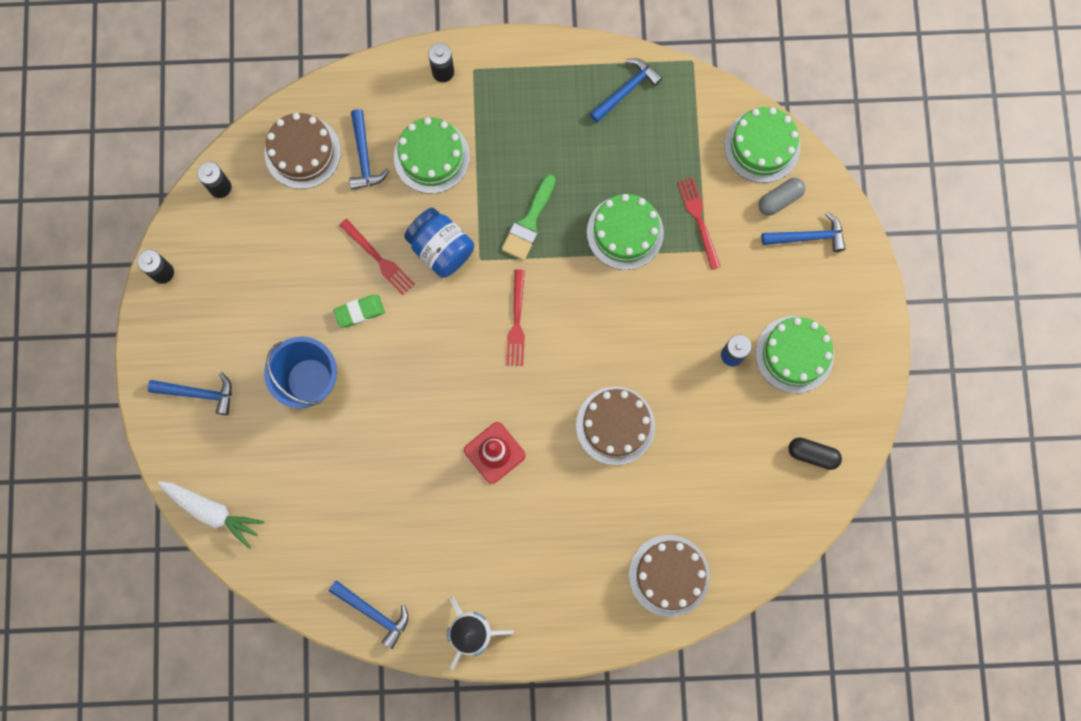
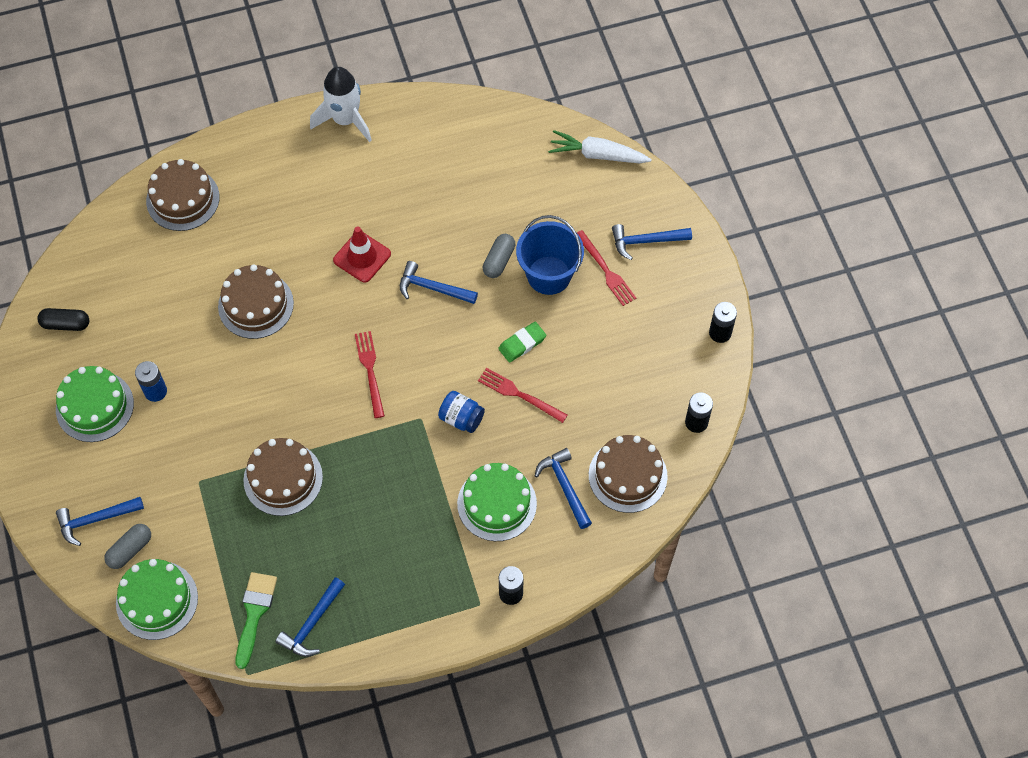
camera: 165 degrees right, 15 degrees down
(355, 411) = (499, 260): none -> grey capsule
(374, 613) = (433, 114): blue hammer -> blue hammer (432, 288)
(441, 249) = (461, 418): blue jar -> blue jar, size x0.66
(529, 222) = (381, 464): green brush -> green brush (254, 613)
(625, 232) = (283, 478): green cake -> brown cake
(699, 219) = (210, 509): red fork -> red fork (606, 270)

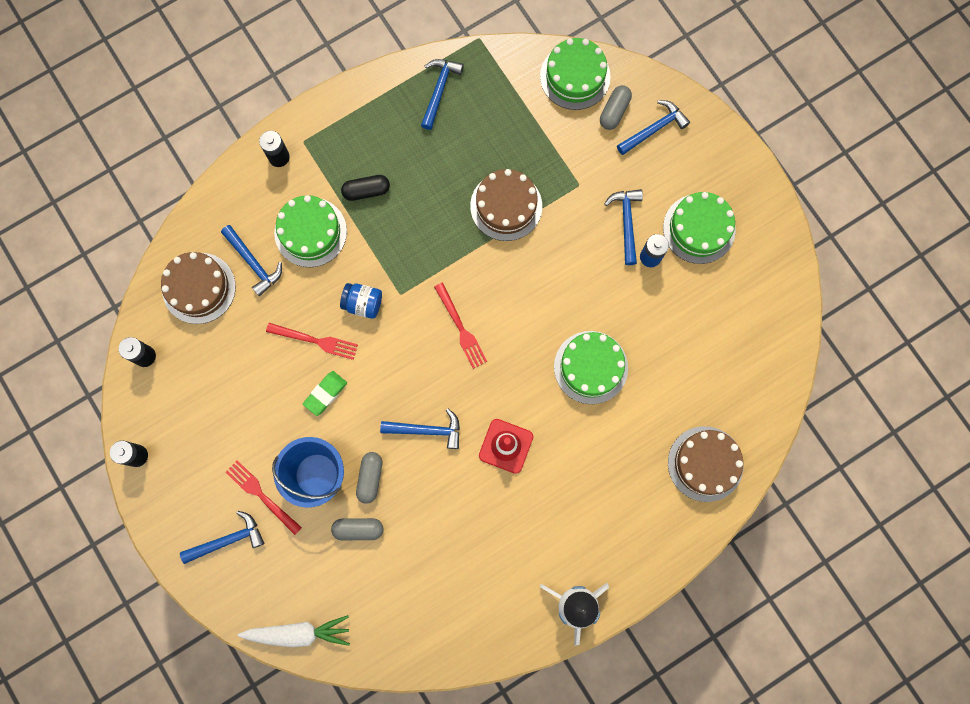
camera: 165 degrees right, 15 degrees up
(66, 324) = (760, 300): black capsule -> black capsule (366, 191)
(165, 431) = (626, 222): none -> blue hammer
(254, 613) = (490, 86): green brush -> none
(256, 305) = (590, 367): brown cake -> green cake
(521, 222) = (358, 529): none -> grey capsule

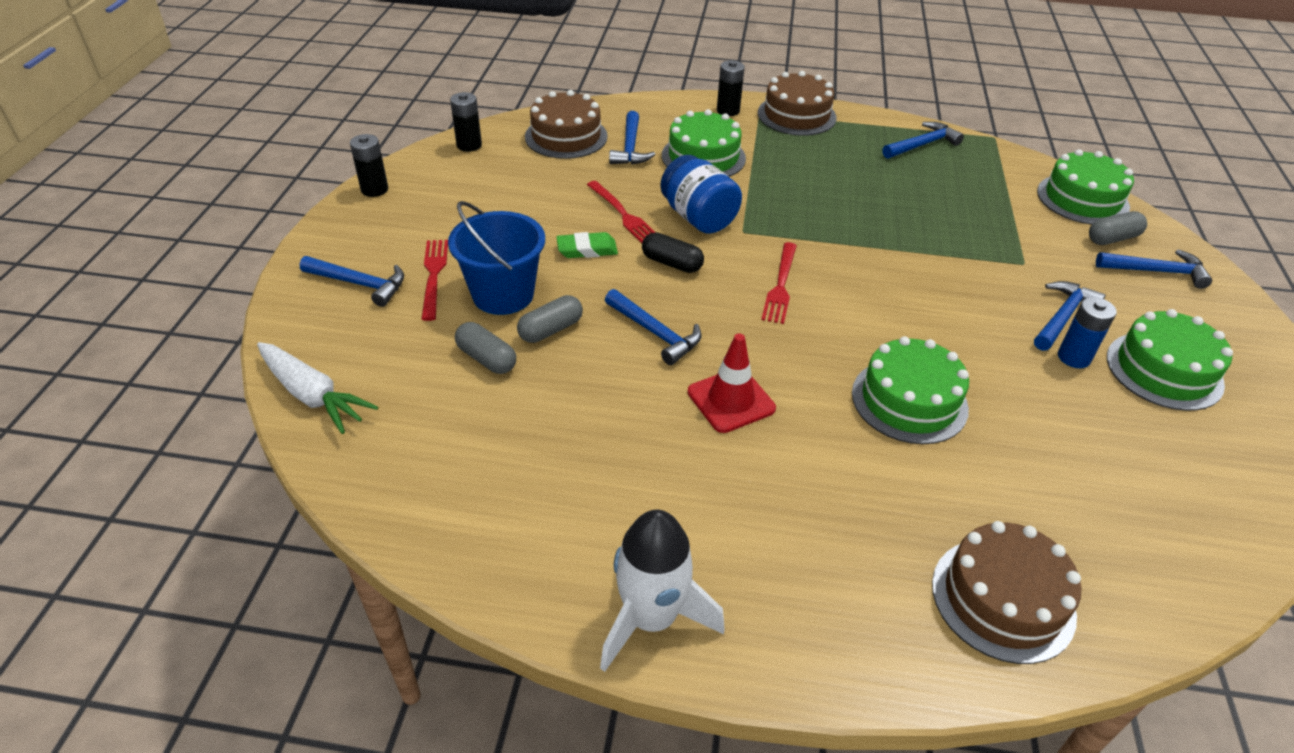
camera: 40 degrees right, 35 degrees down
(363, 303) = (698, 218): blue jar -> blue jar, size x1.51
(366, 191) = (785, 161): black capsule -> black capsule (672, 263)
(506, 206) = (922, 236): brown cake -> brown cake (796, 115)

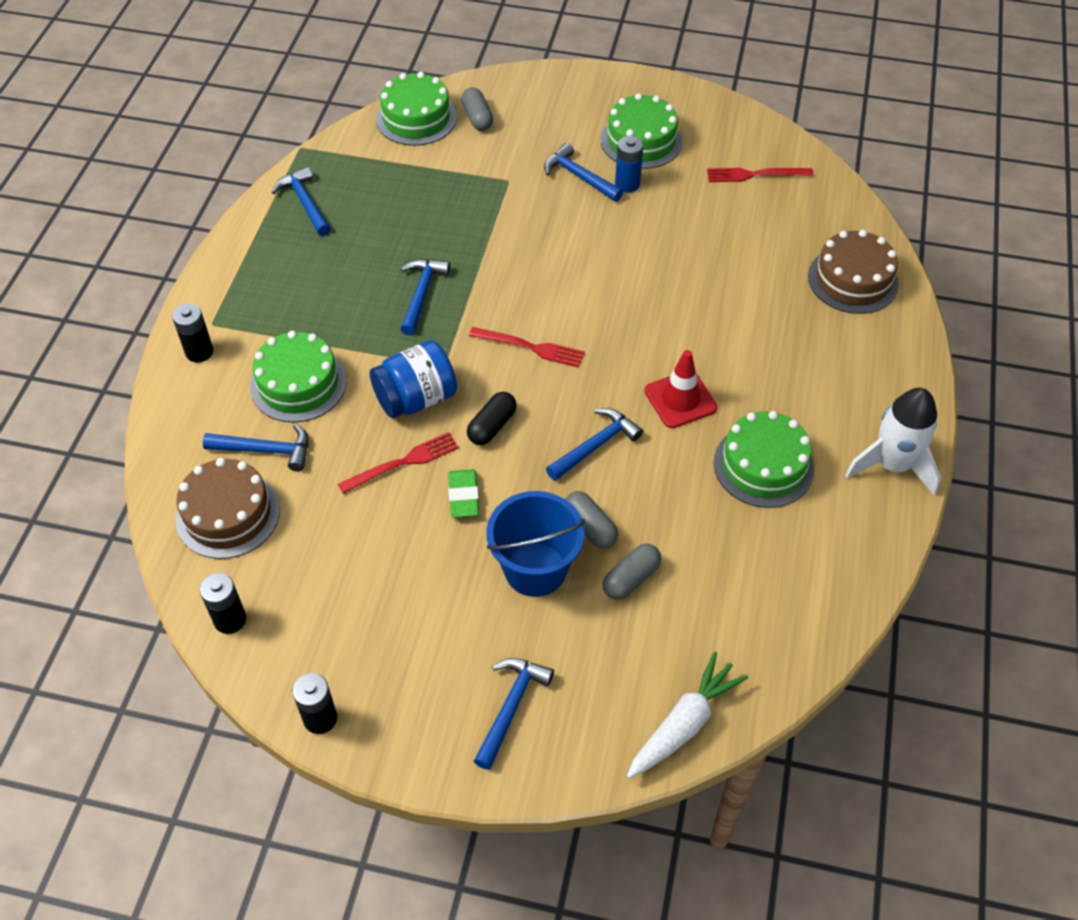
camera: 85 degrees left, 10 degrees up
(434, 275) = (499, 635): red fork -> red fork (754, 174)
(796, 115) = (223, 292): brown cake -> none
(909, 400) = (677, 289): green cake -> green cake (763, 466)
(1156, 271) = (524, 107): blue hammer -> blue hammer (421, 294)

